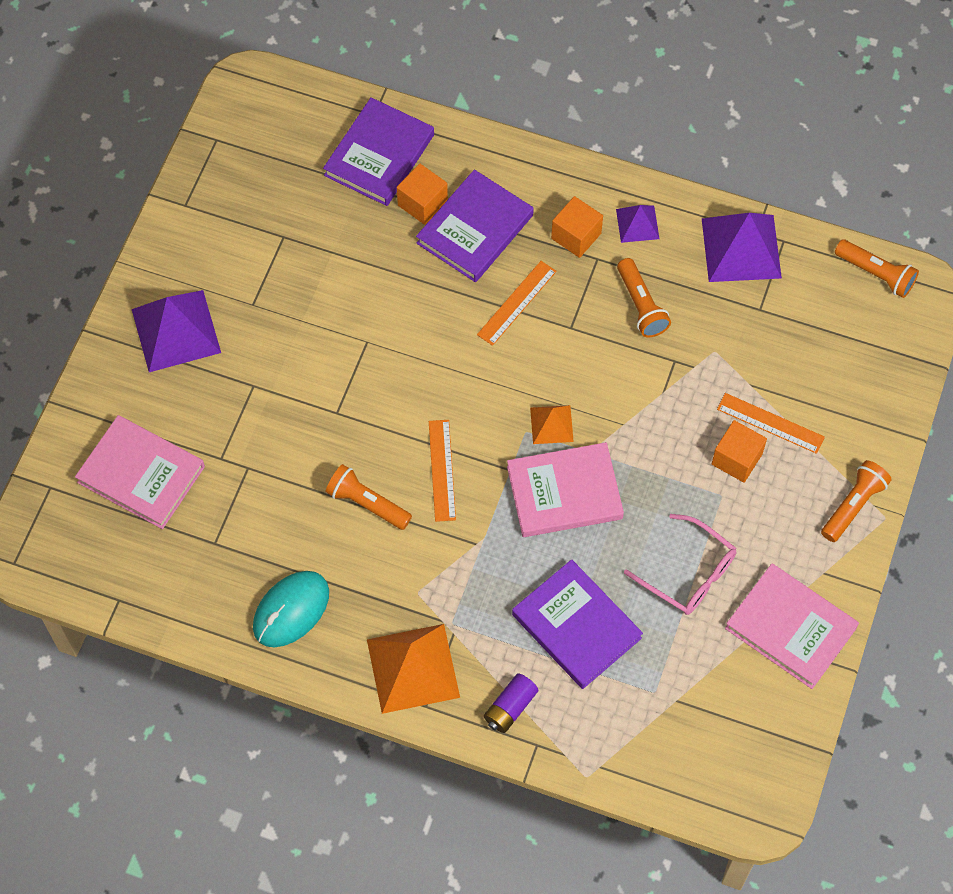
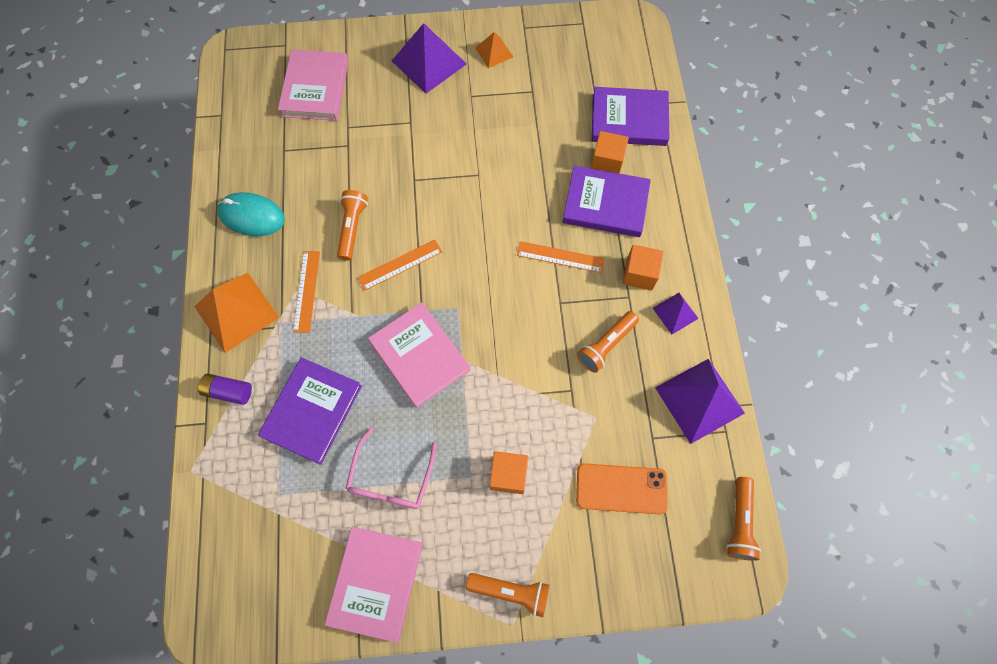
camera: 65 degrees right, 5 degrees up
(551, 424) = (472, 323): orange pyramid -> orange pyramid (494, 52)
(770, 423) = (553, 489): orange ruler -> orange ruler (306, 291)
(797, 361) = (621, 488): none -> orange phone

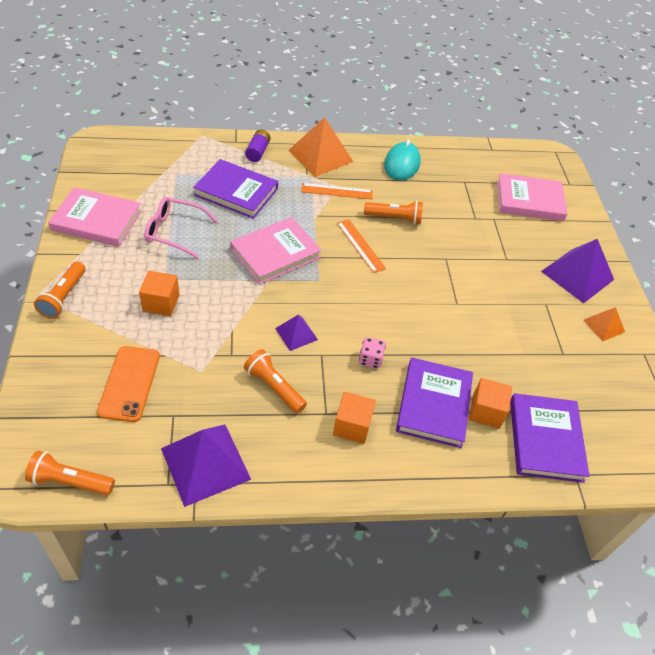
camera: 85 degrees right, 20 degrees down
(560, 257) = (370, 359): orange ruler -> pink dice
(675, 313) = (305, 454): purple pyramid -> purple pyramid (296, 334)

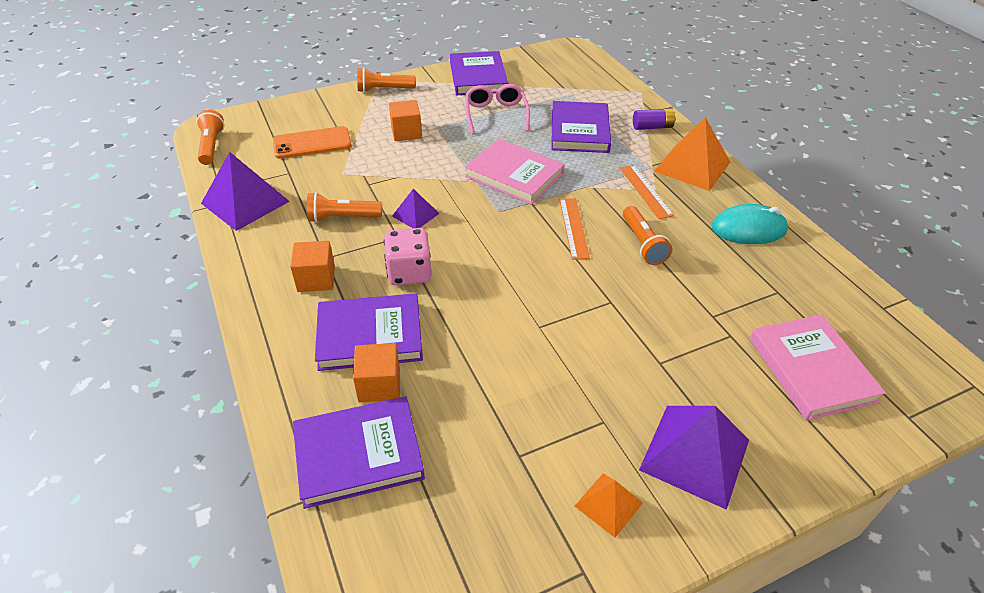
camera: 75 degrees right, 5 degrees down
(97, 220) = (478, 77): pink book -> purple book
(274, 387) = (342, 218): orange flashlight -> orange flashlight turned 120 degrees counterclockwise
(360, 245) = (573, 228): orange ruler -> orange ruler turned 45 degrees counterclockwise
(370, 359) = (409, 272): pink dice -> pink dice, size x1.66

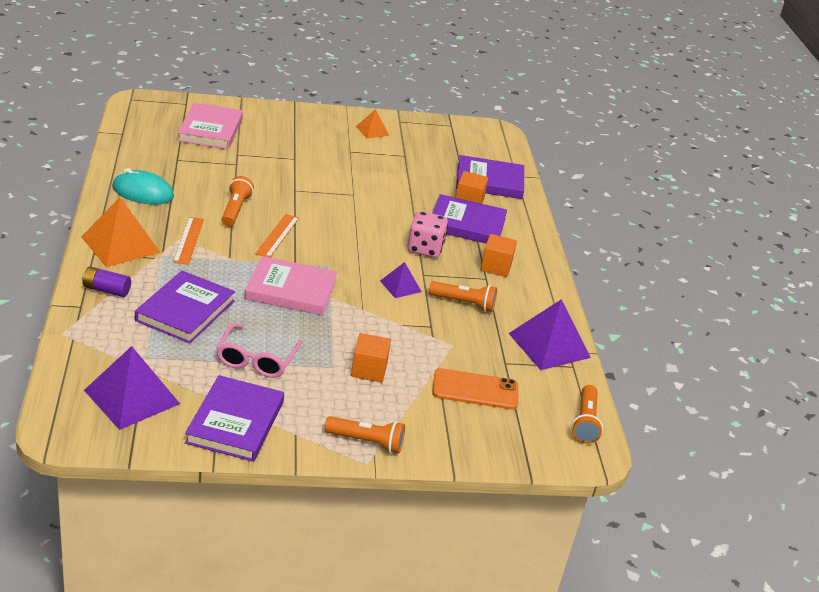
camera: 165 degrees left, 10 degrees down
(514, 175) = (291, 290): pink book -> pink book turned 45 degrees counterclockwise
(694, 454) = (314, 129): purple pyramid -> purple pyramid (132, 397)

